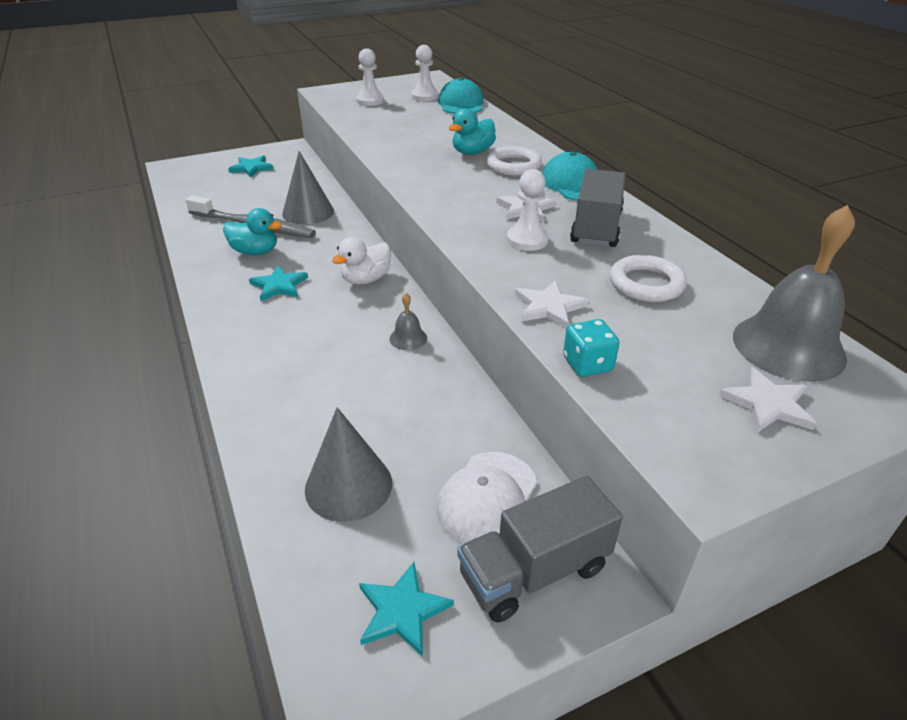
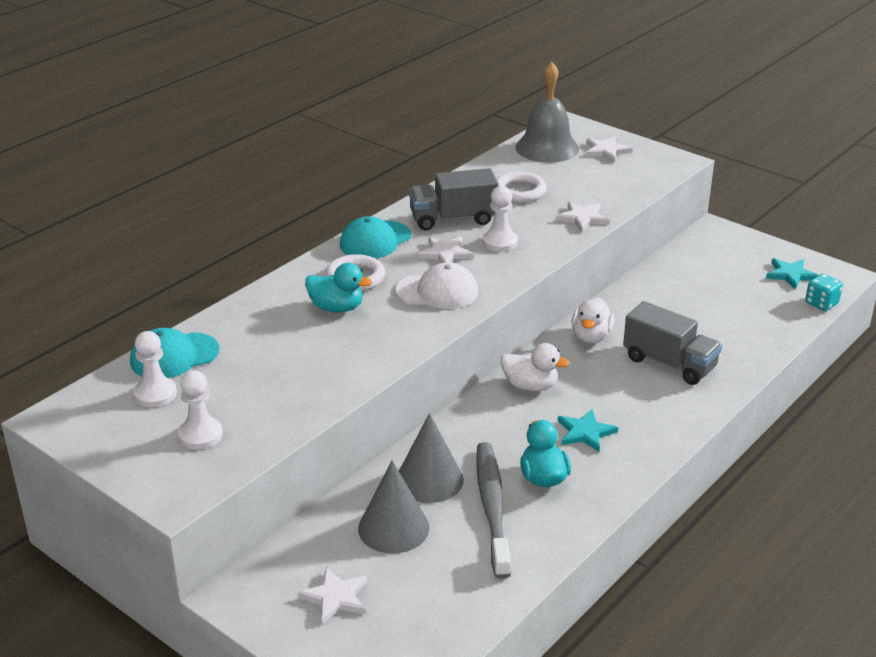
camera: 115 degrees left, 5 degrees down
(251, 168) = (335, 597): turquoise star -> white star
(348, 486) = (744, 314): grey cone -> grey cone (393, 528)
(408, 338) = (591, 337): grey bell -> white duck
(487, 498) = (700, 268): white cap -> white cap (437, 291)
(534, 571) = (728, 246): grey truck -> grey truck (669, 363)
(587, 364) = (627, 197): turquoise dice -> turquoise dice (821, 303)

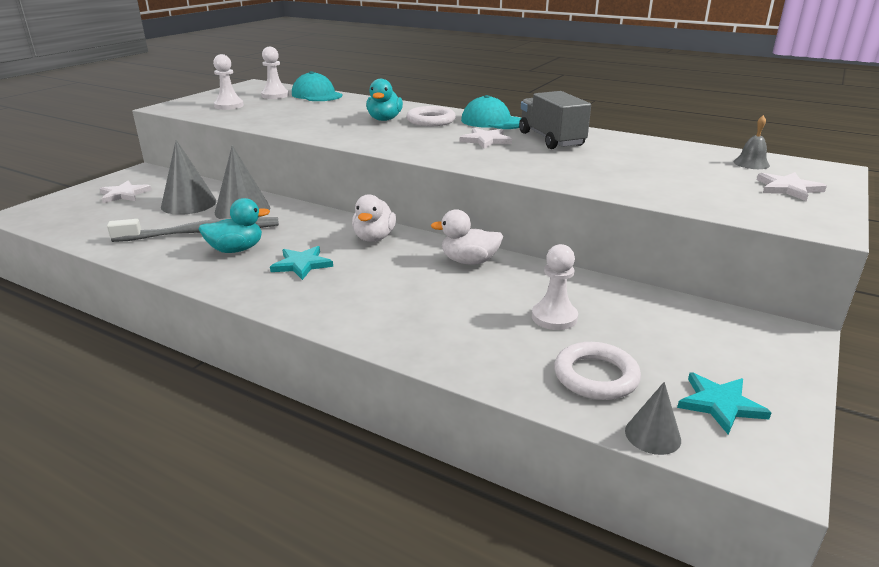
camera: 80 degrees right, 5 degrees down
(437, 291) = (420, 141): white cap -> none
(500, 242) = (520, 155): white pawn -> white pawn (554, 317)
(519, 191) = (632, 157): white ring -> white ring (596, 376)
(547, 148) = (751, 163): grey bell -> grey bell, size x0.45
(582, 218) = (601, 183): white star -> none
(669, 363) = (433, 305): grey truck -> none
(821, 303) = (652, 435): turquoise dice -> grey cone

